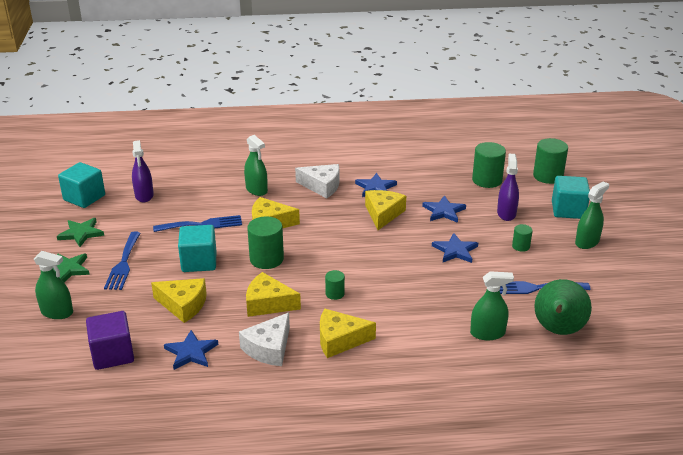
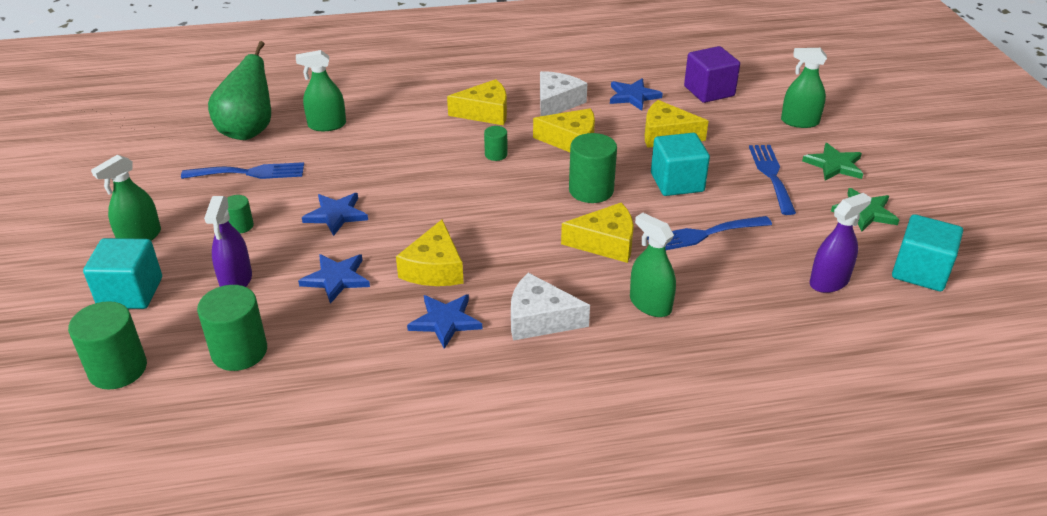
camera: 175 degrees right, 5 degrees up
(144, 195) = (829, 282): purple spray bottle -> purple spray bottle turned 75 degrees clockwise

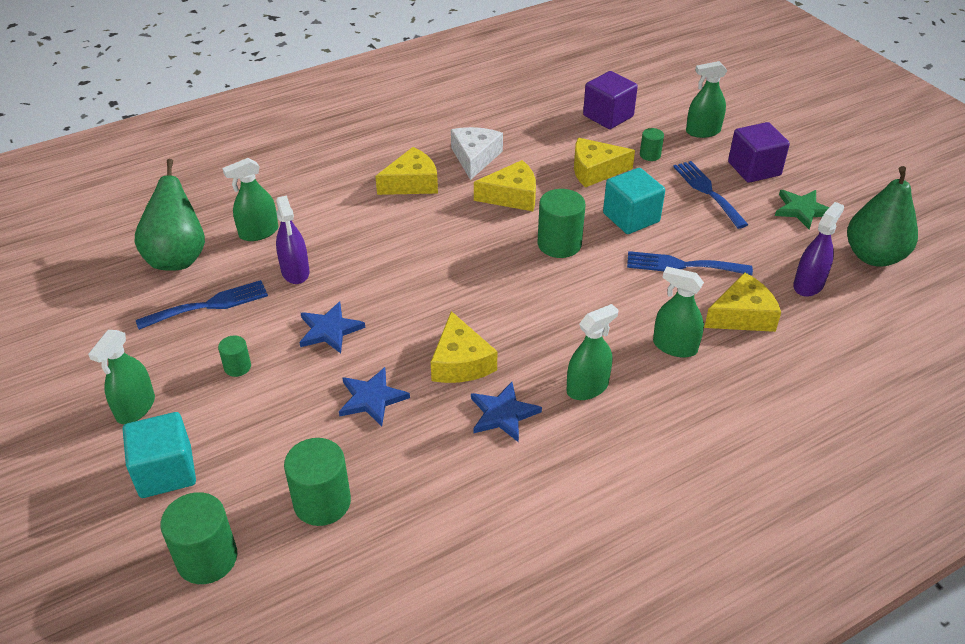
camera: 20 degrees left, 5 degrees up
(236, 280) = (271, 428): purple spray bottle -> purple spray bottle (295, 272)
(496, 154) = (449, 227): green cylinder -> green cylinder (650, 155)
(540, 319) = (587, 387): white cheese -> green spray bottle
(605, 243) = (602, 295): yellow cheese -> yellow cheese (742, 315)
(633, 96) = (542, 136): blue star -> none
(703, 234) = (682, 265): blue fork -> blue fork turned 45 degrees clockwise
(834, 165) = (754, 169): green star -> purple cube
(920, 272) = (873, 256): turquoise cube -> green pear

